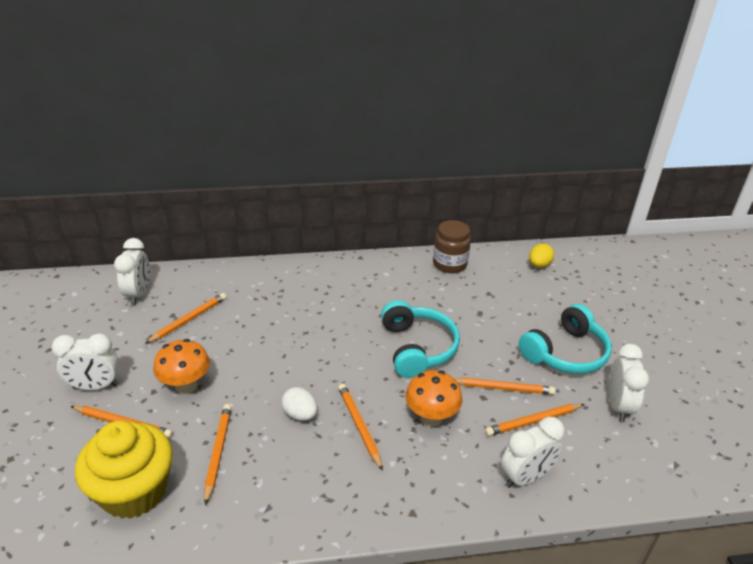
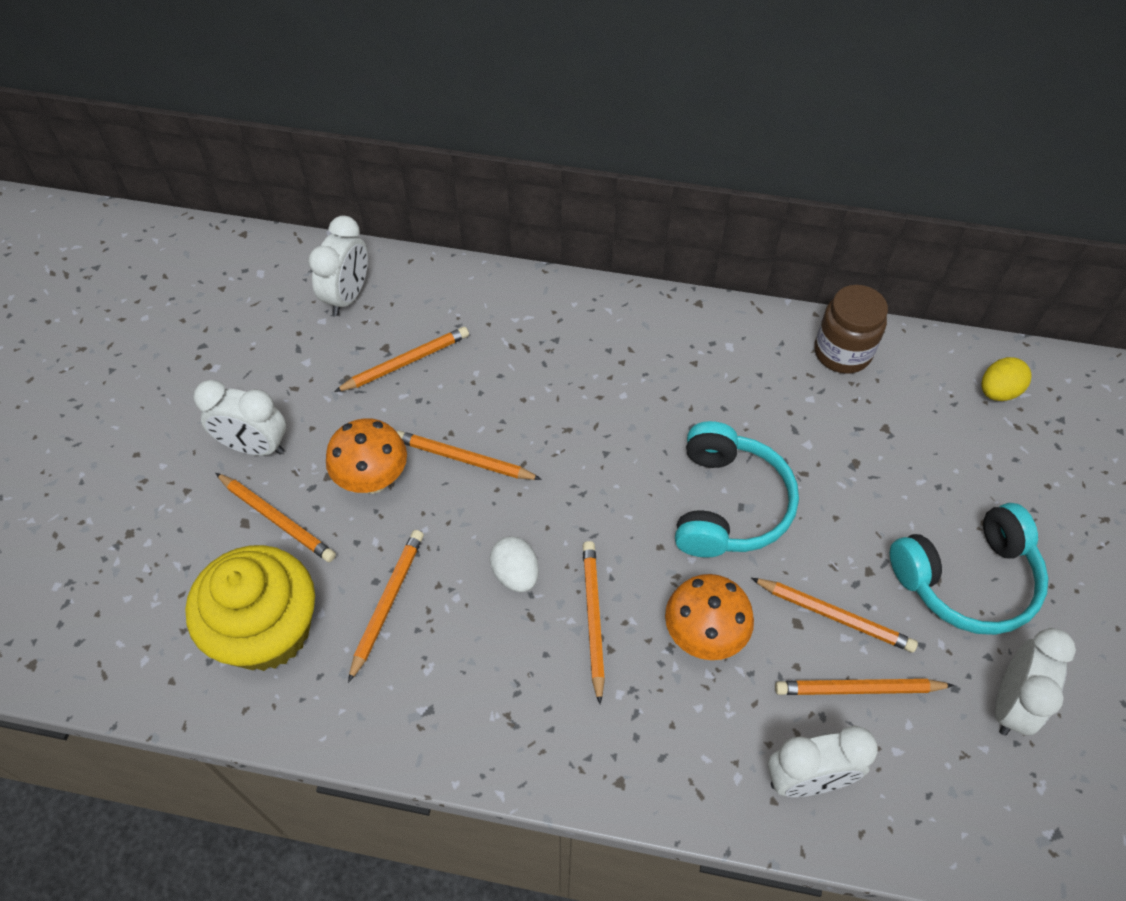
camera: 20 degrees right, 20 degrees up
(244, 361) = (464, 458): none -> orange pencil

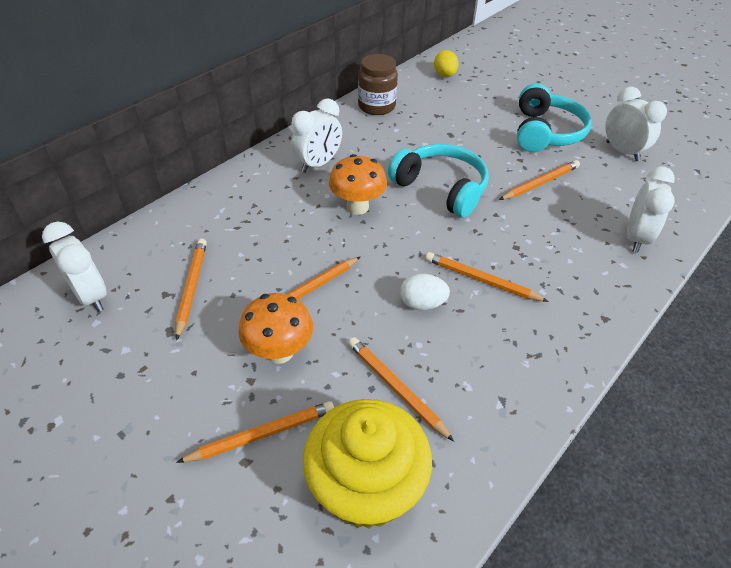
camera: 60 degrees left, 10 degrees down
(255, 447) = (174, 422): white clock -> white clock (318, 164)
(703, 636) = (523, 237): orange mushroom -> orange mushroom (357, 207)
(858, 688) = (589, 195): orange pencil -> none

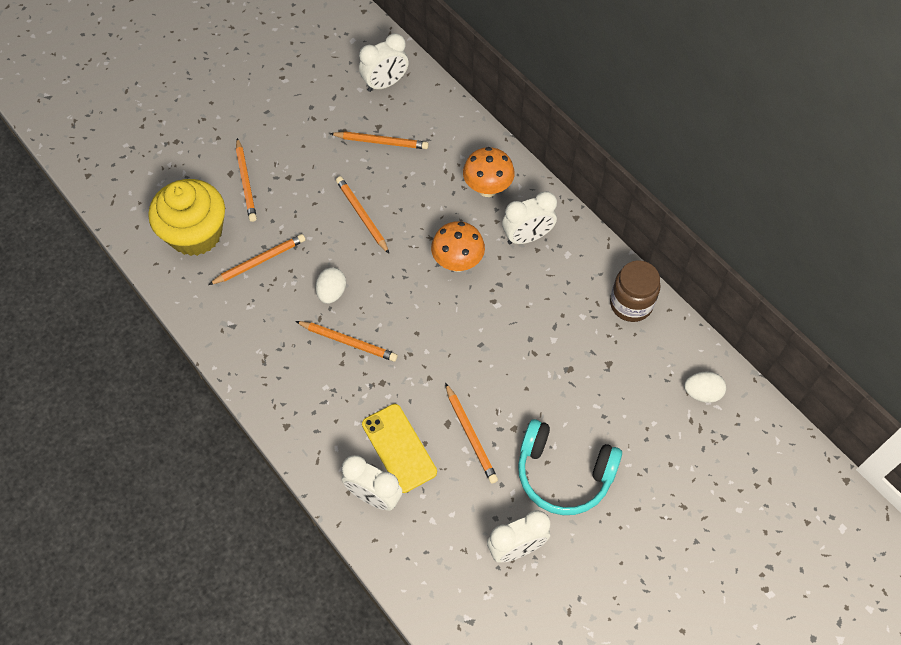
camera: 100 degrees right, 15 degrees up
(279, 352) = (308, 194): orange mushroom -> orange mushroom (487, 188)
(318, 164) = (527, 237): white clock -> white clock turned 75 degrees counterclockwise
(441, 188) = (475, 338): turquoise headphones -> none
(444, 75) = (702, 393): yellow egg -> white egg
(481, 279) = (348, 342): orange pencil -> orange pencil turned 75 degrees clockwise
(578, 226) = (399, 448): none -> yellow phone

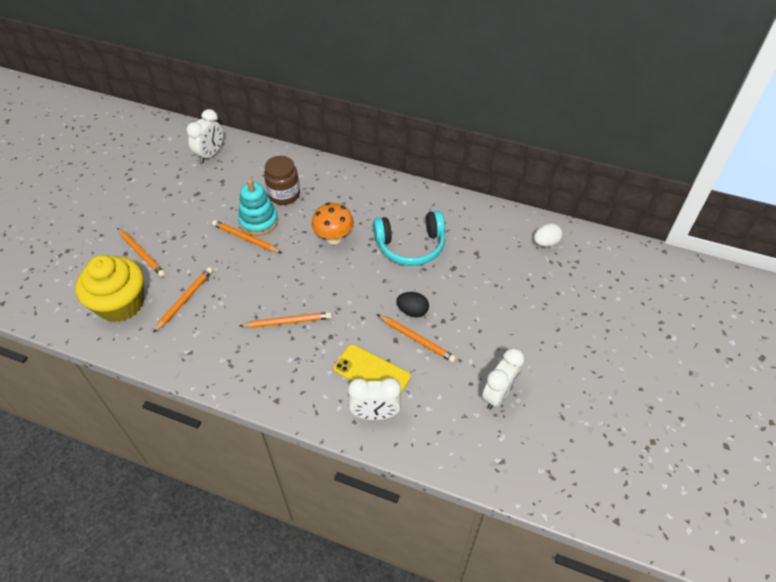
camera: 30 degrees left, 10 degrees down
(332, 292) = (254, 296): white egg -> none
(381, 142) = (230, 189): orange pencil -> none
(388, 200) = (259, 221): none -> turquoise stacking toy
(487, 188) = (324, 187): orange mushroom -> none
(487, 399) = (412, 311): none -> black egg
(527, 237) = (371, 203): white clock -> none
(563, 474) = (495, 332): turquoise headphones -> turquoise headphones (410, 246)
(631, 304) = (465, 213): brown jar -> brown jar (284, 195)

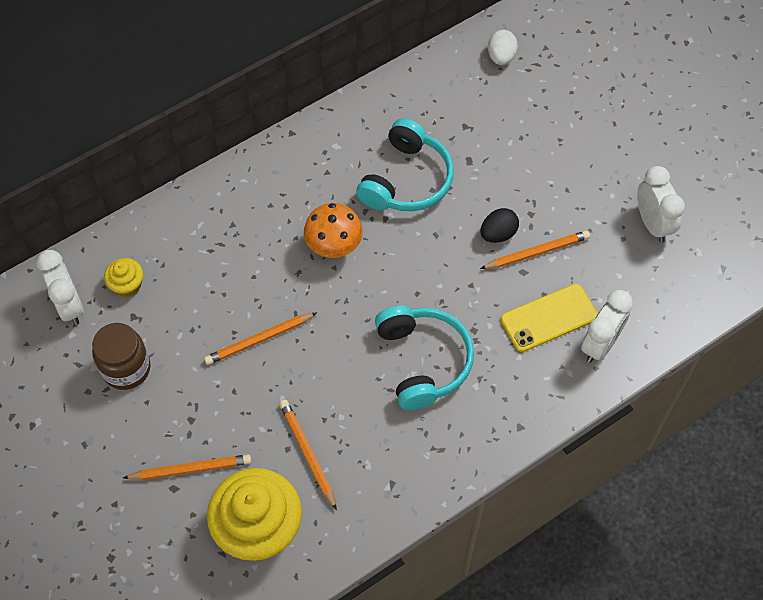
camera: 55 degrees left, 10 degrees up
(239, 168) = (127, 285): none -> yellow cupcake
(259, 221) = (242, 311): turquoise stacking toy -> none
(284, 195) = (219, 260): brown jar -> brown jar (126, 368)
(288, 322) = (423, 361): orange pencil -> turquoise headphones

